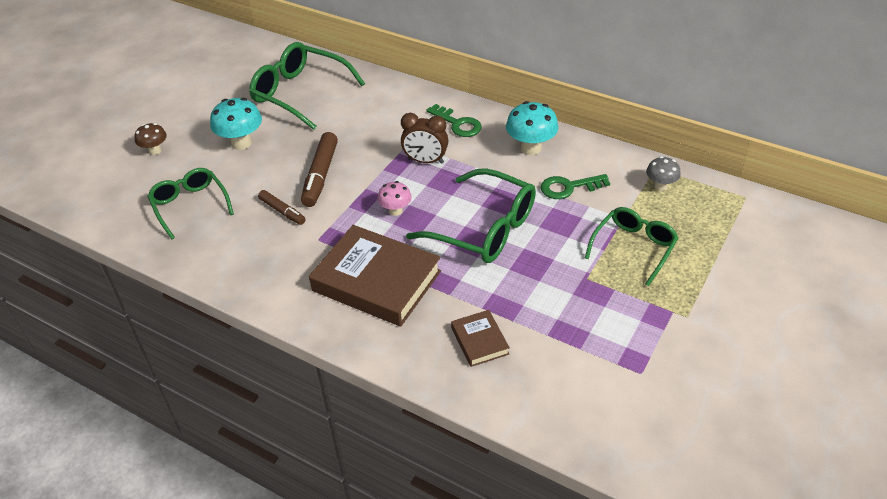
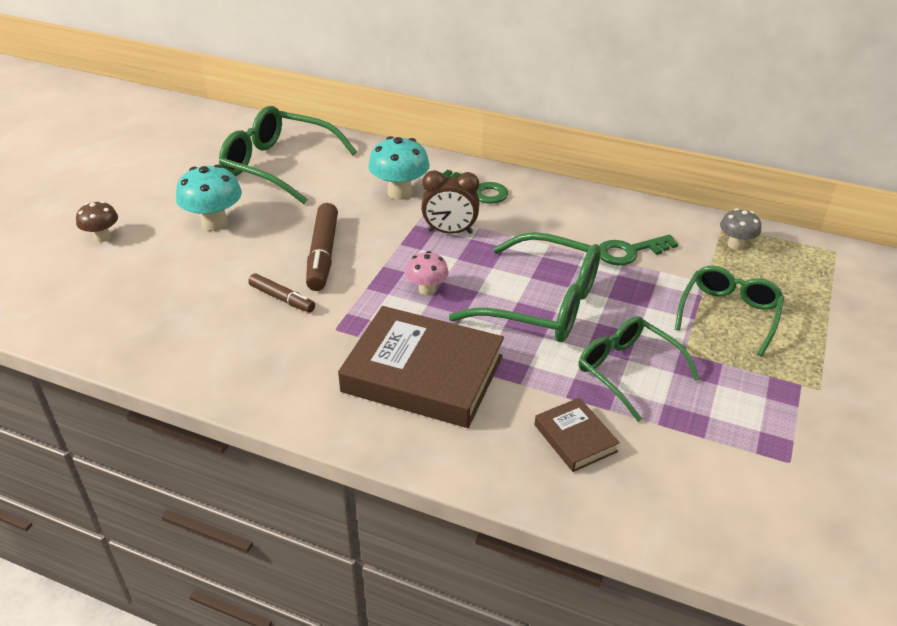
camera: 10 degrees left, 5 degrees down
(190, 205) = (158, 299): green glasses -> green glasses (627, 371)
(530, 148) = (572, 212): turquoise mushroom -> turquoise mushroom (399, 192)

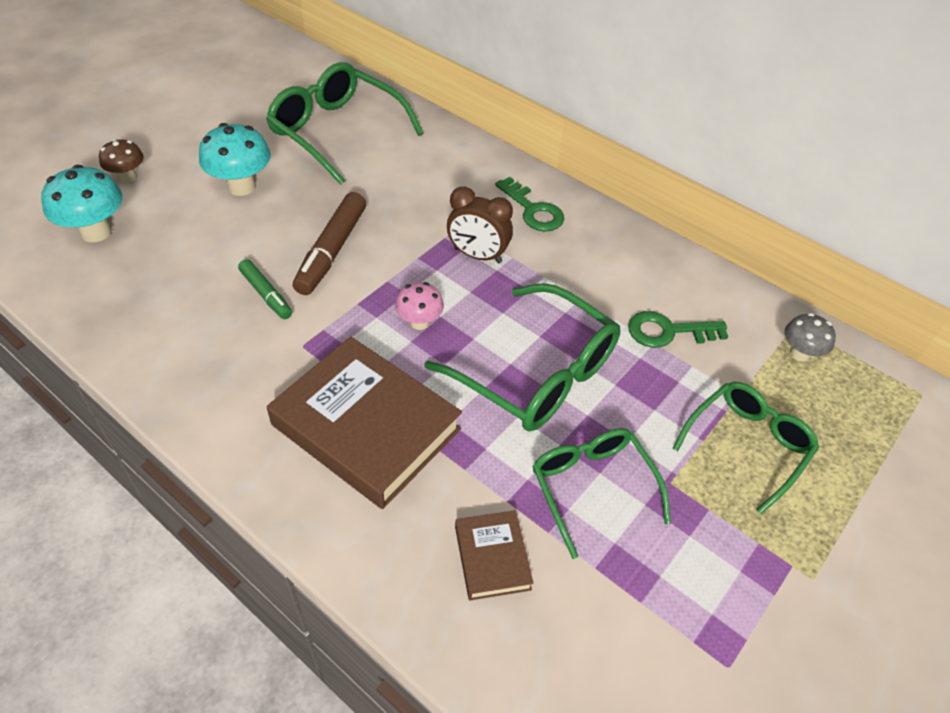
camera: 15 degrees right, 10 degrees up
(282, 298) = (266, 294): brown marker -> green marker
(399, 192) = (446, 193): turquoise mushroom -> turquoise mushroom (96, 232)

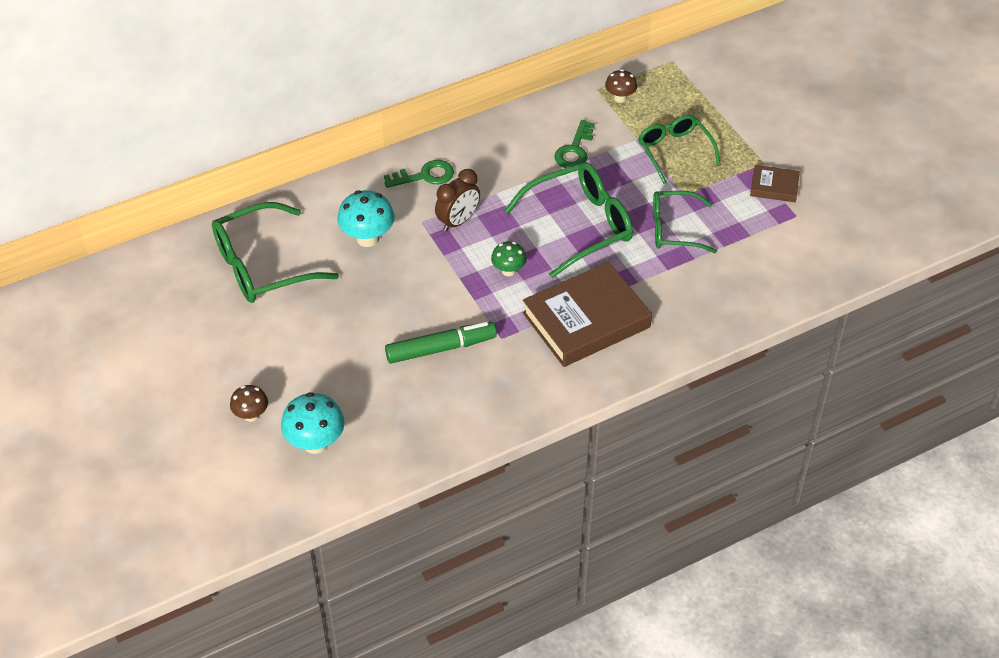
camera: 65 degrees left, 0 degrees up
(241, 186) = (305, 341): turquoise mushroom -> turquoise mushroom (367, 238)
(266, 294) = (440, 348): green marker -> green marker, size x1.67
(332, 251) = (412, 301): brown marker -> none
(419, 322) = (508, 271): pink mushroom -> green mushroom
(492, 557) = (701, 287): brown book -> brown book (774, 186)
(799, 353) = (620, 98): grey mushroom -> brown mushroom

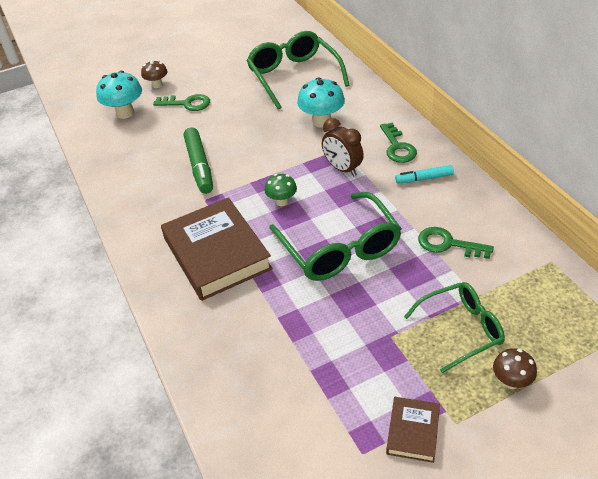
camera: 95 degrees right, 5 degrees down
(305, 375) = (187, 104): none -> green key
(479, 159) = (424, 178): none -> turquoise marker
(620, 98) = (541, 281): brown mushroom -> brown mushroom (511, 381)
(674, 229) = (336, 324): green glasses -> none

